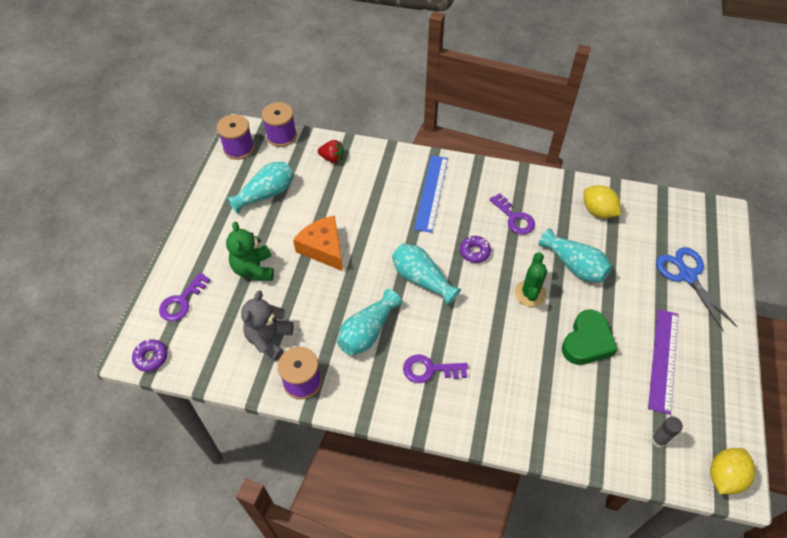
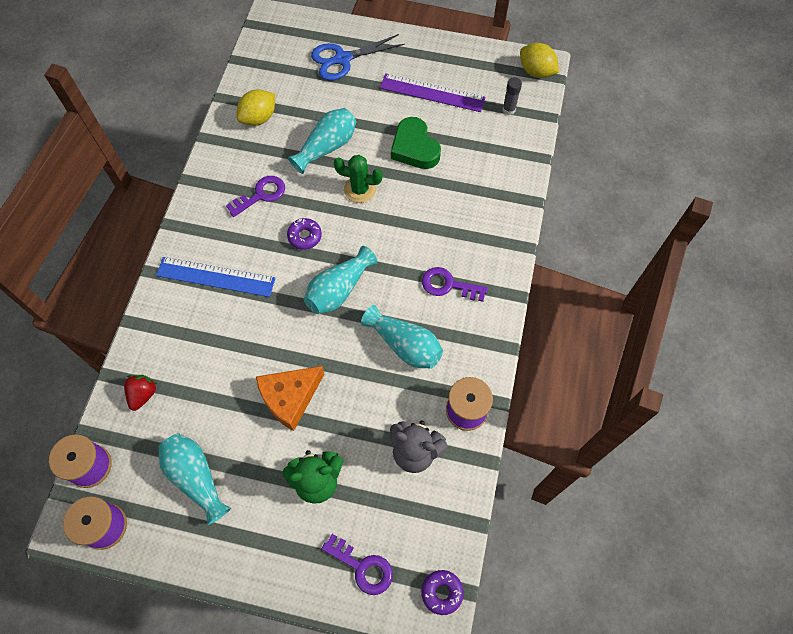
camera: 90 degrees left, 10 degrees up
(429, 369) = (448, 285): purple key -> purple key turned 105 degrees clockwise
(587, 341) = (414, 148): green heart -> green heart turned 150 degrees counterclockwise

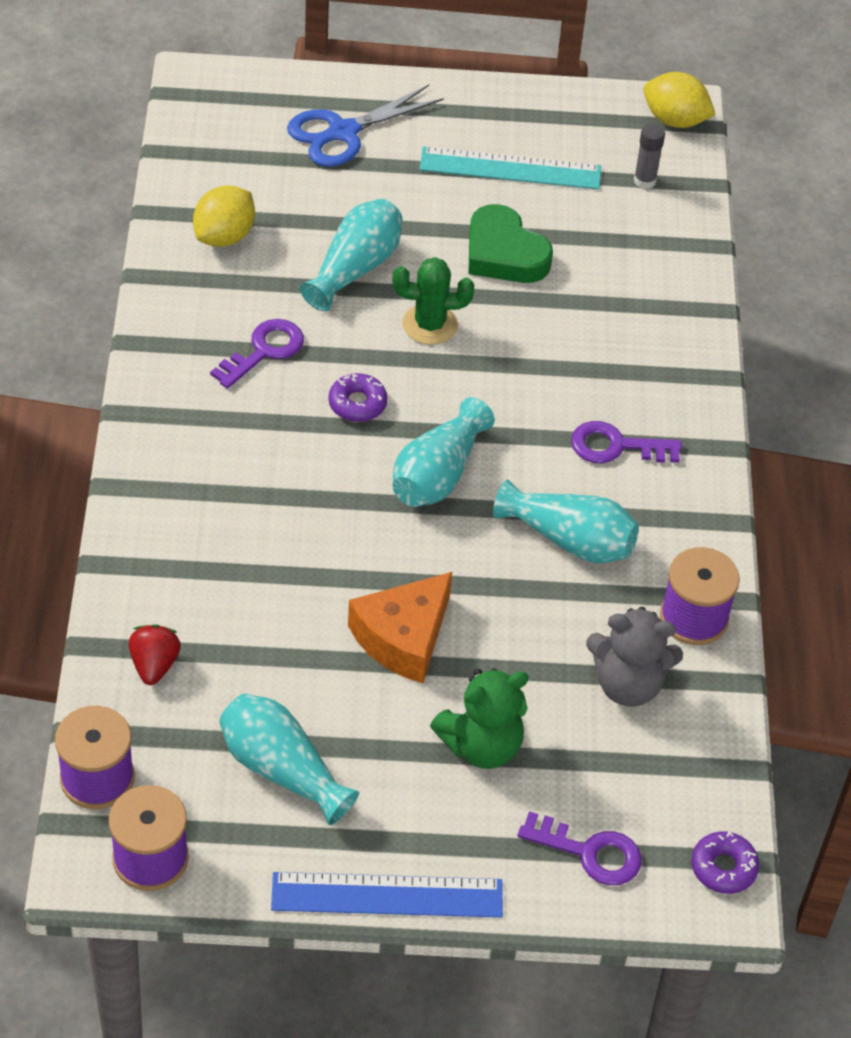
camera: 15 degrees left, 15 degrees down
(216, 276) = (224, 480): blue ruler -> blue ruler (387, 895)
(432, 92) = (510, 168): purple ruler -> turquoise ruler

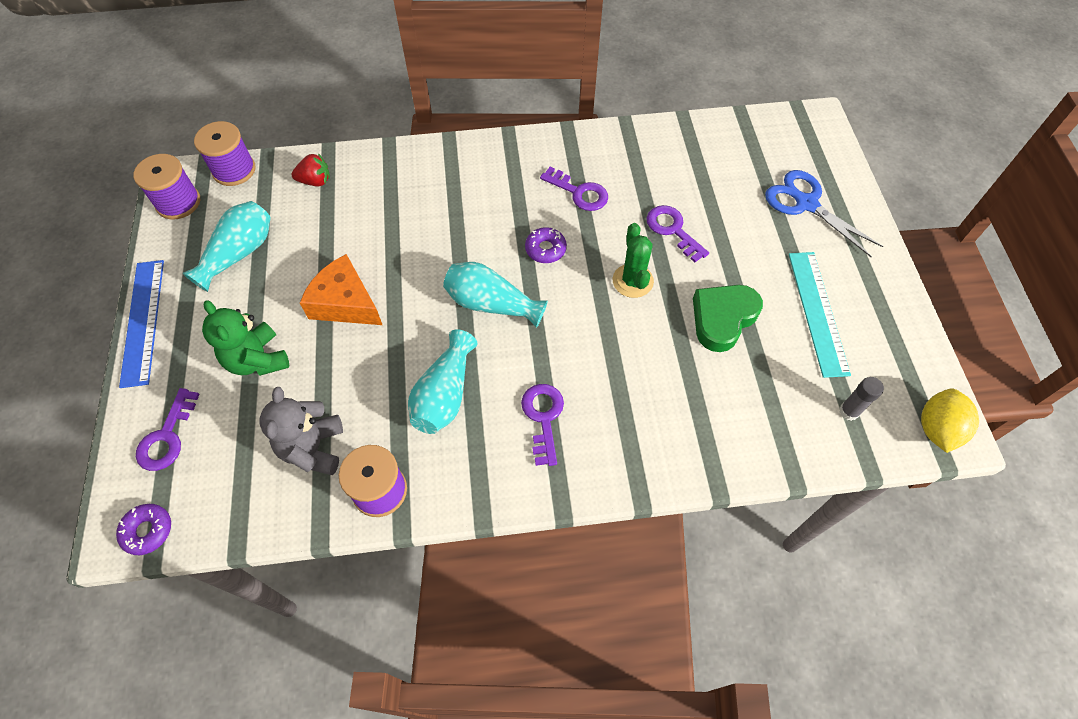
camera: 85 degrees right, 10 degrees up
(224, 236) = (676, 156): yellow lemon -> none
(355, 268) = (673, 230): turquoise vase -> purple key

